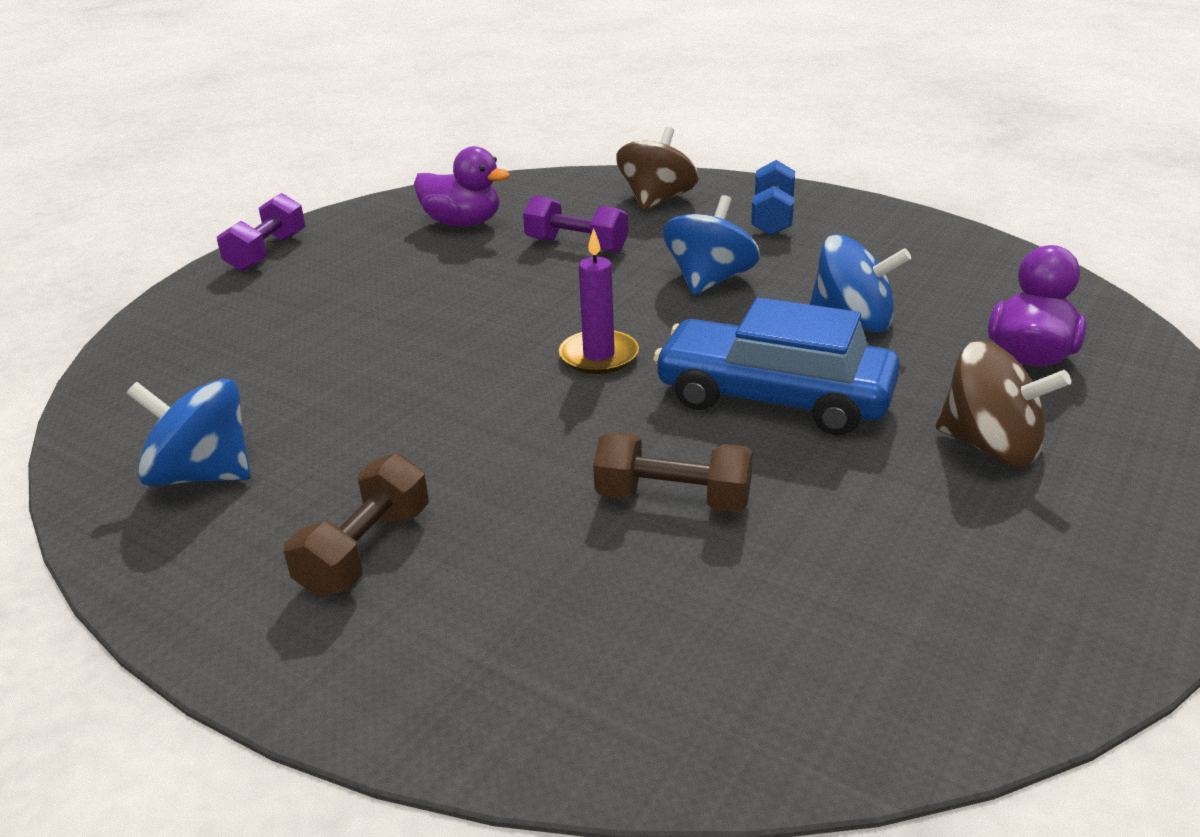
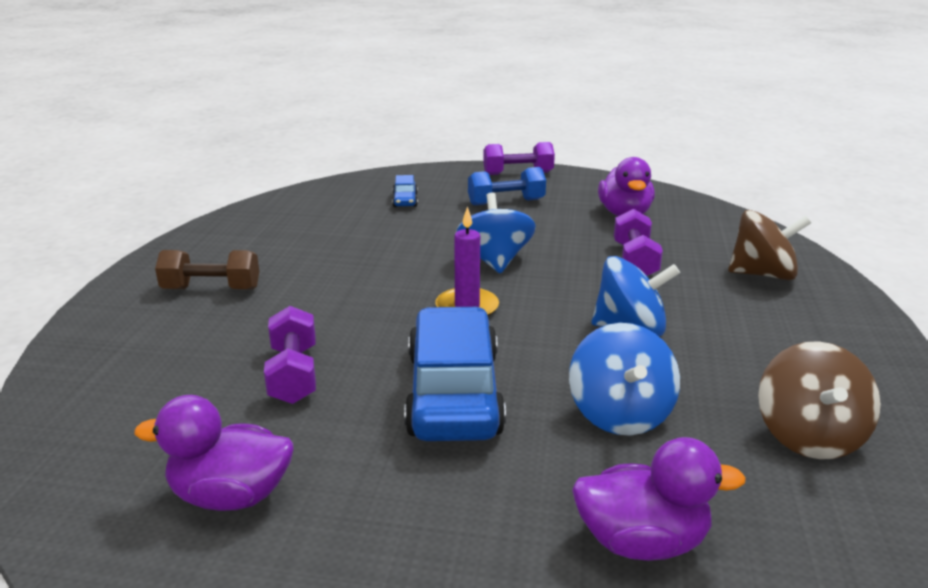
camera: 65 degrees right, 5 degrees down
(203, 474) = (267, 230): blue spinning top -> blue spinning top (494, 261)
(246, 343) = (405, 200): none -> blue car
(673, 499) = (294, 374): brown dumbbell -> purple dumbbell
(772, 218) = (798, 335): blue dumbbell -> blue dumbbell (506, 202)
(909, 572) = (231, 496): none -> purple duck
(990, 446) = (437, 526): brown spinning top -> brown spinning top (809, 436)

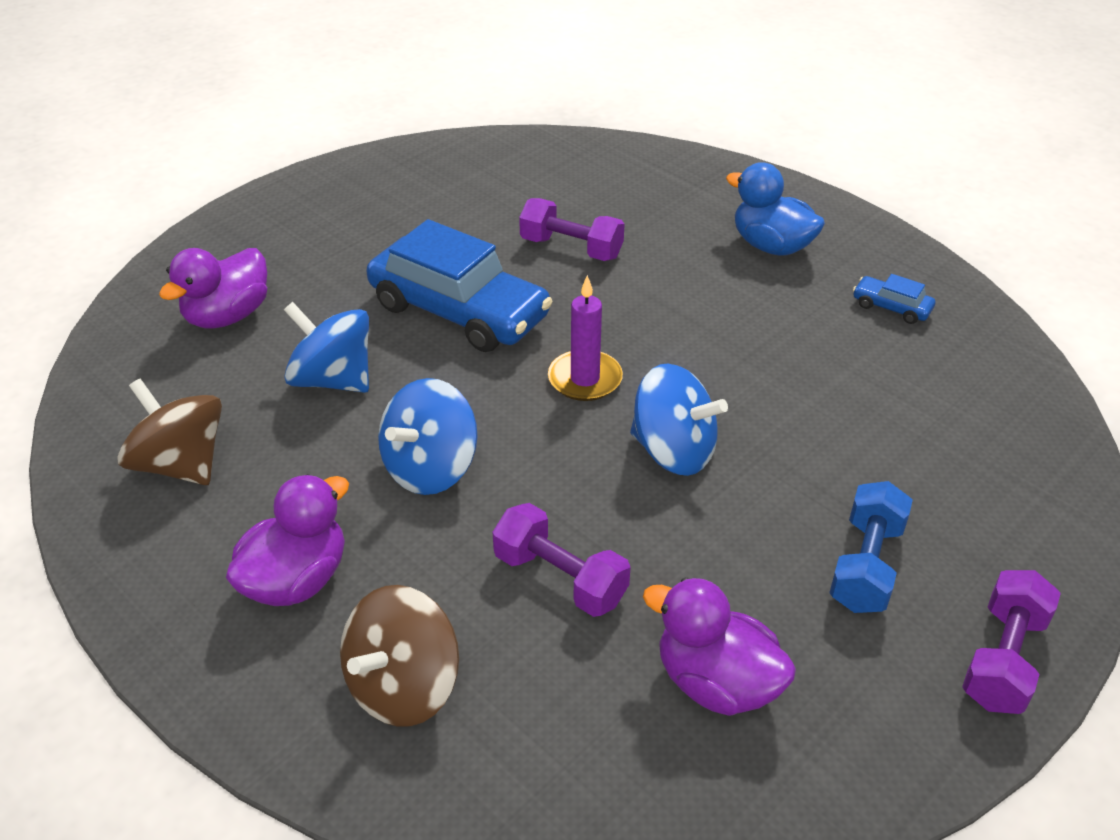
camera: 125 degrees right, 15 degrees up
(211, 289) = (771, 246): brown dumbbell -> blue duck
(231, 496) = (460, 192): purple duck -> purple duck (296, 580)
(405, 200) = (943, 461): blue car -> blue car (891, 307)

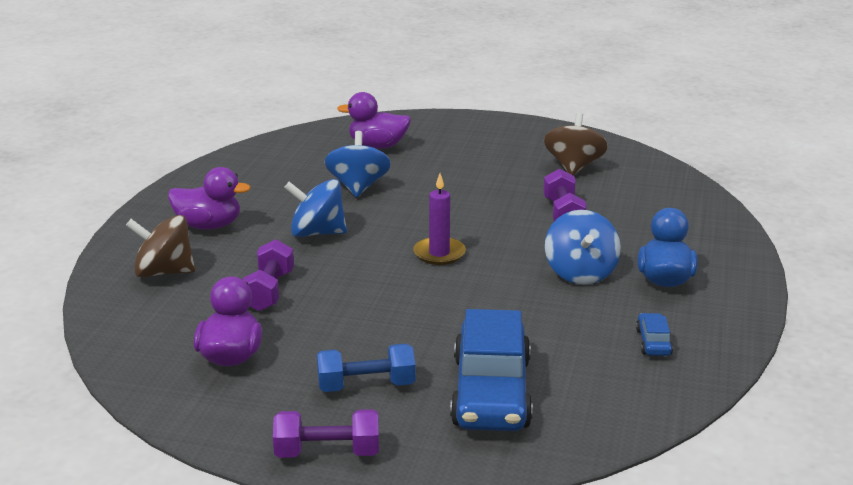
camera: 60 degrees right, 15 degrees down
(181, 464) = (259, 174): brown spinning top -> brown spinning top (574, 167)
(459, 311) = (456, 200): blue car -> blue car (491, 392)
(673, 451) = (404, 297): blue spinning top -> blue spinning top (580, 273)

